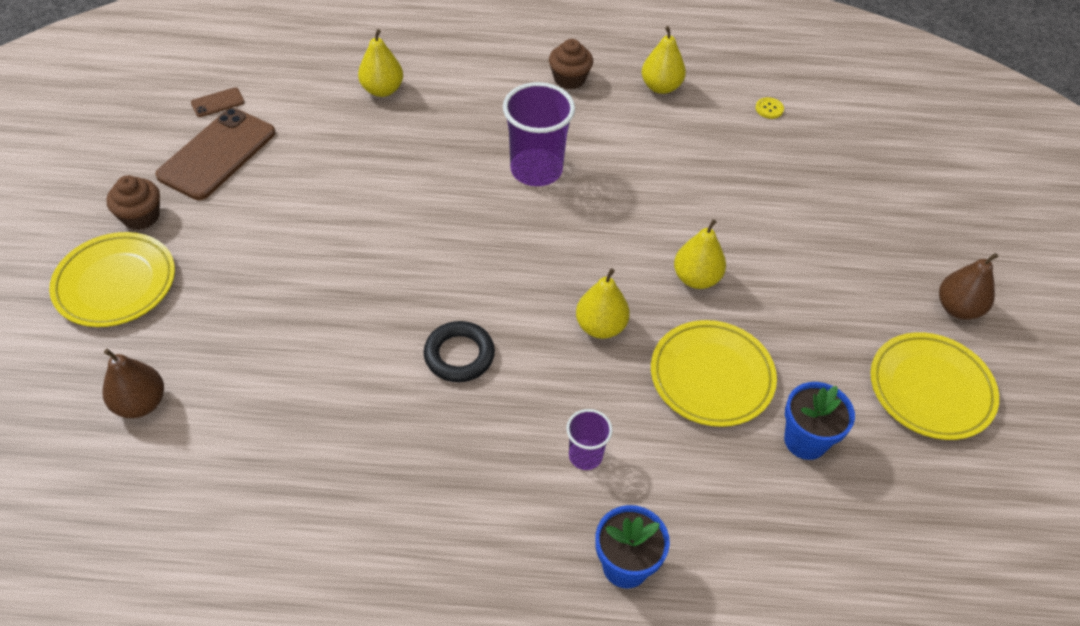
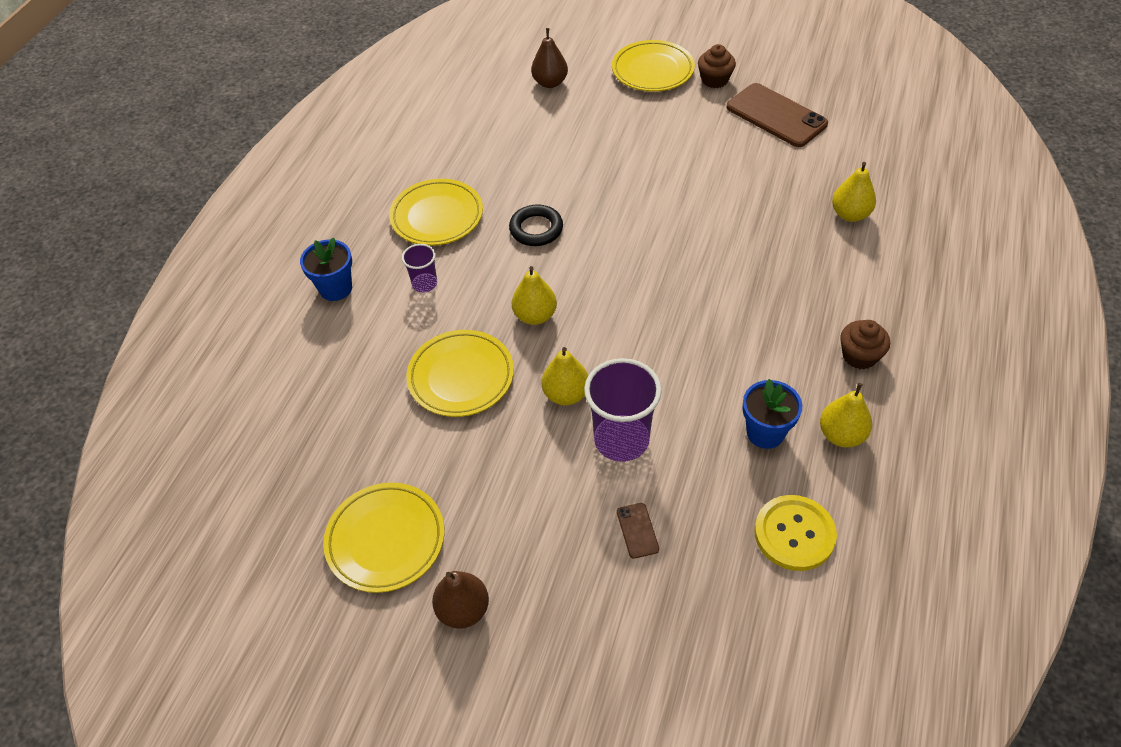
camera: 110 degrees right, 0 degrees up
(217, 102) = (839, 117): brown phone -> brown phone (637, 530)
(458, 477) = (437, 216): none -> yellow plate
(536, 170) = (726, 306): purple cup -> purple cup (621, 440)
(769, 109) = (794, 534): yellow button -> yellow button, size x2.35
(805, 440) = (379, 423): blue flower pot -> blue flower pot (765, 433)

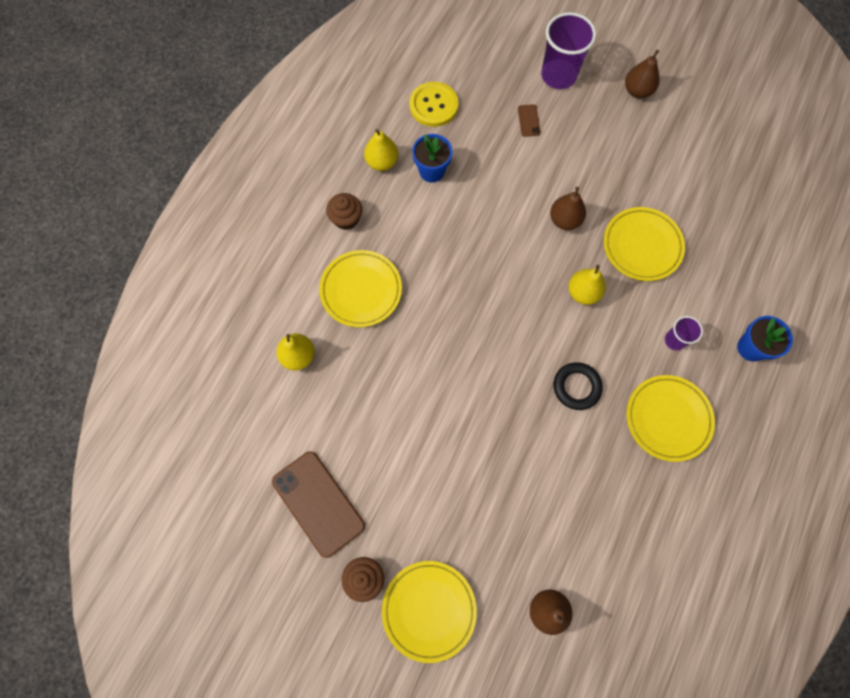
camera: 175 degrees left, 20 degrees up
(386, 540) = (687, 136): yellow plate -> yellow plate (361, 290)
(566, 394) = (564, 220): yellow pear -> brown pear
(621, 440) = (530, 180): purple cup -> purple cup (558, 75)

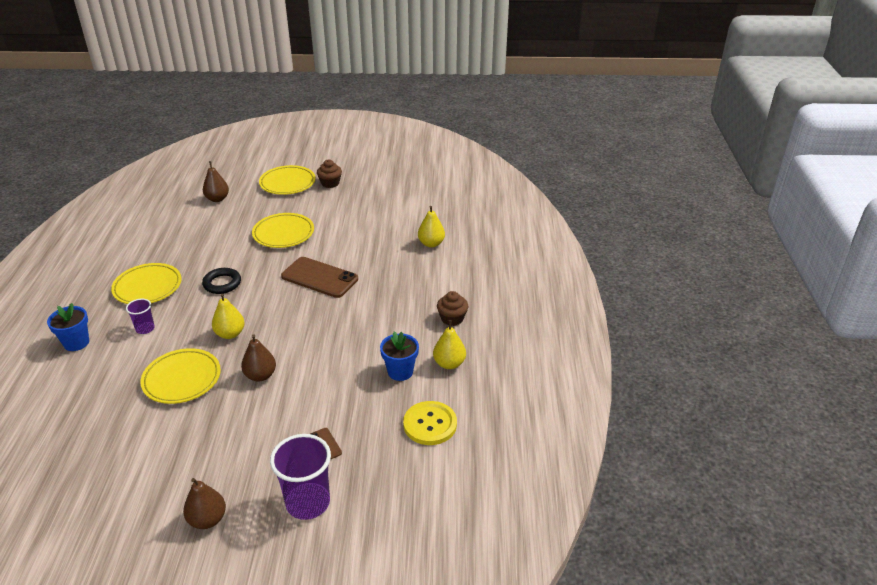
camera: 155 degrees right, 35 degrees down
(318, 503) = (374, 197): brown phone -> brown phone (319, 278)
(361, 290) = (411, 284): yellow plate -> yellow plate (283, 234)

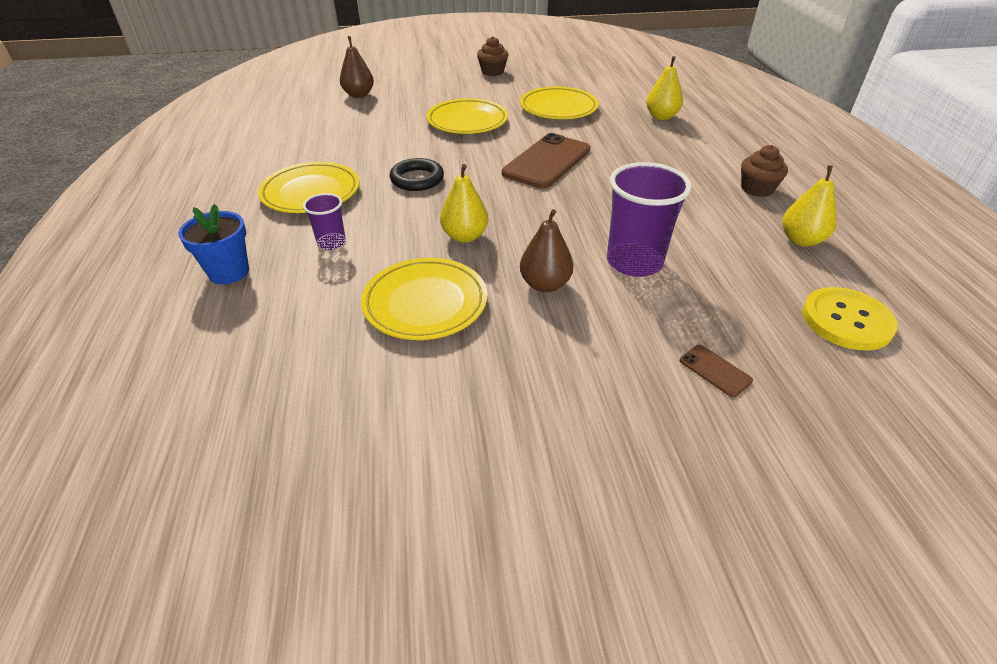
camera: 10 degrees left, 5 degrees up
(207, 519) = (604, 532): brown pear -> none
(287, 183) = (440, 75): yellow plate -> yellow plate (558, 108)
(308, 503) = (760, 471): purple cup -> purple cup (634, 262)
(319, 278) = (547, 161): brown phone -> brown phone turned 75 degrees counterclockwise
(400, 372) = (743, 257): blue flower pot -> none

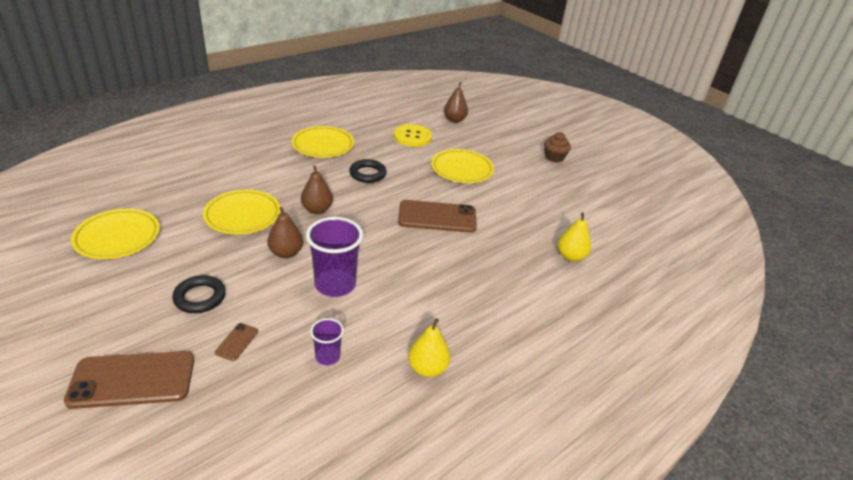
camera: 55 degrees right, 5 degrees down
(229, 272) = (234, 150): blue flower pot -> none
(331, 242) = (279, 168): purple cup -> purple cup (327, 357)
(465, 236) = (317, 210): yellow pear -> brown pear
(558, 108) = (526, 202): yellow plate -> yellow plate (118, 237)
(602, 388) = (200, 297): none -> black ring
(757, 189) = (491, 332): brown cupcake -> none
(766, 499) = (132, 379): none -> brown phone
(846, 320) = (328, 405): yellow button -> yellow button (412, 137)

